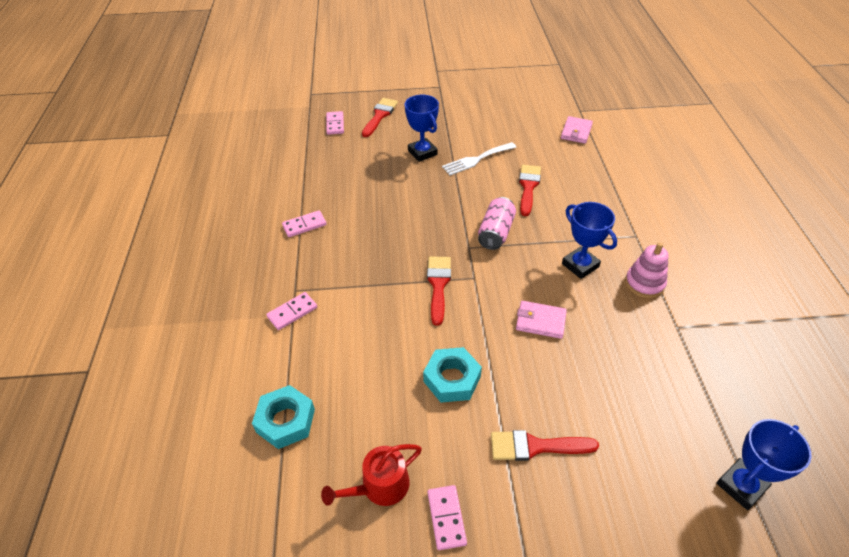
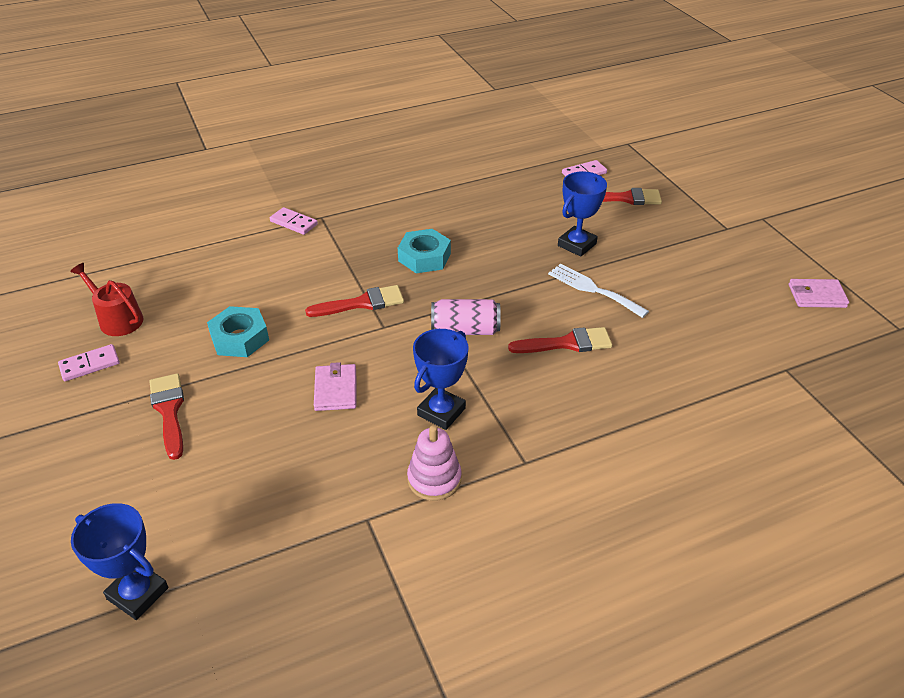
camera: 70 degrees right, 5 degrees down
(285, 421) = (175, 252): turquoise nut -> turquoise nut (424, 257)
(304, 225) = (410, 198): pink domino -> none
(576, 132) = (726, 372): pink wallet -> pink wallet (816, 296)

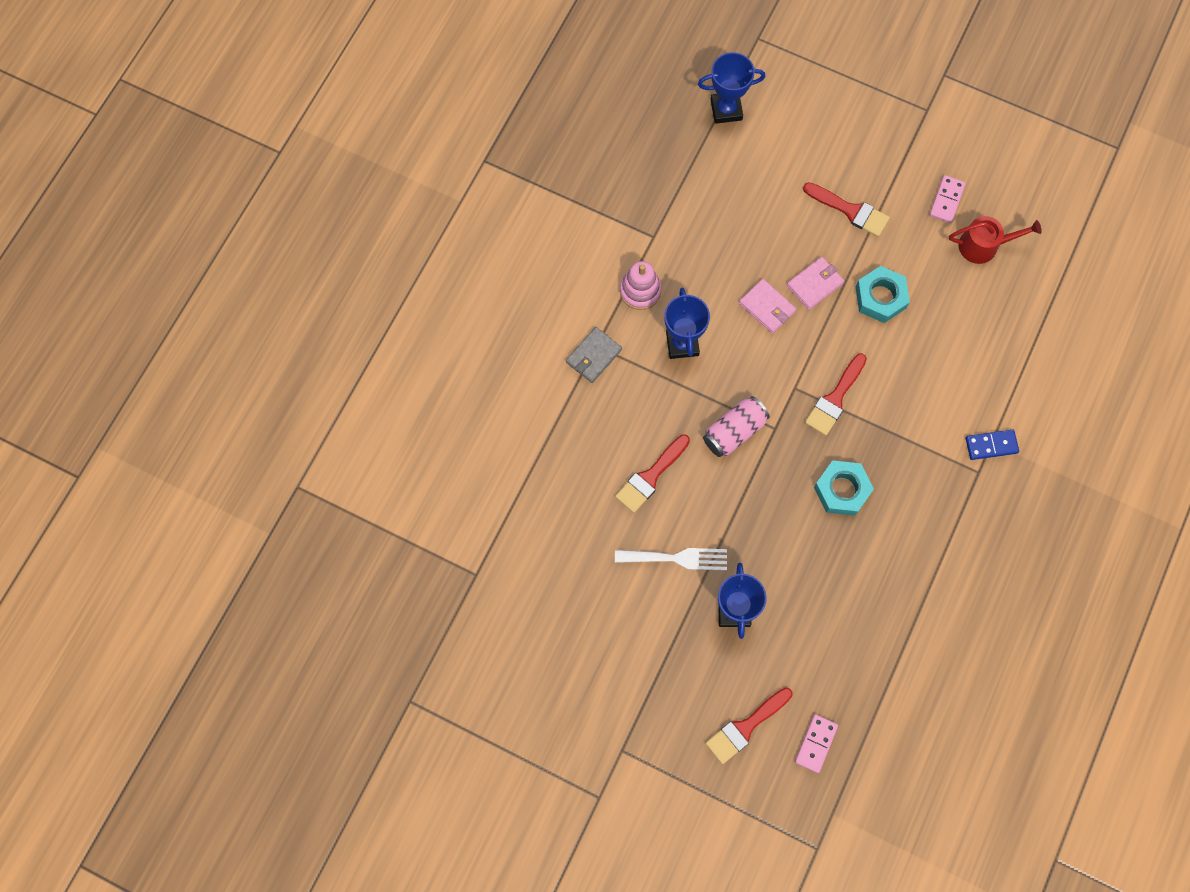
camera: 140 degrees right, 30 degrees up
(293, 223) = (991, 445): pink domino -> blue domino
(536, 455) = (593, 356): none -> grey wallet
(816, 296) = (494, 697): pink wallet -> pink wallet (815, 284)

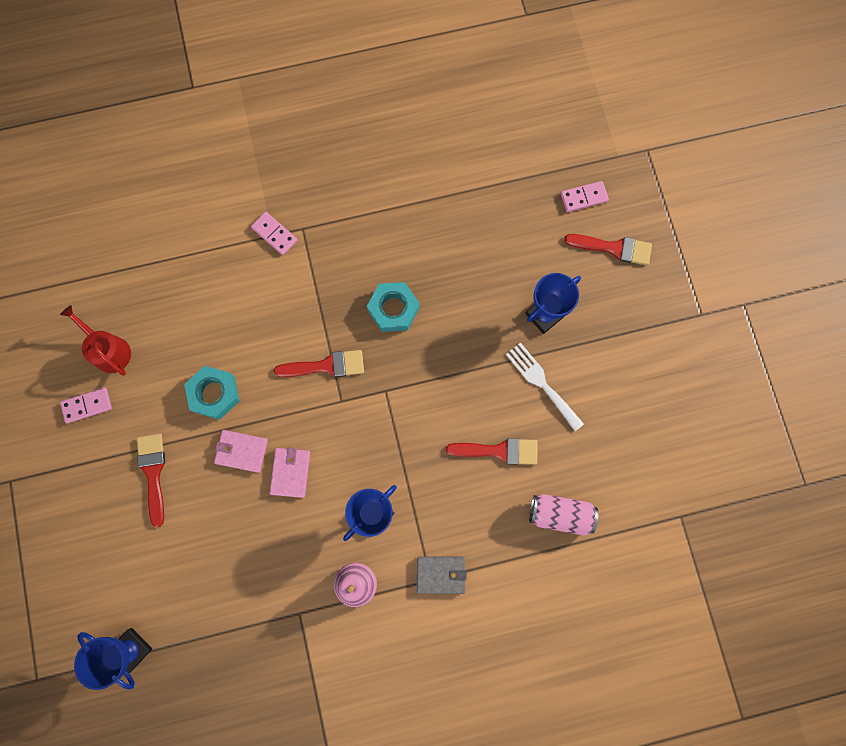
camera: 130 degrees left, 5 degrees up
(734, 431) = (412, 418): pink can -> pink can (560, 515)
(991, 445) = (274, 234): blue domino -> pink domino

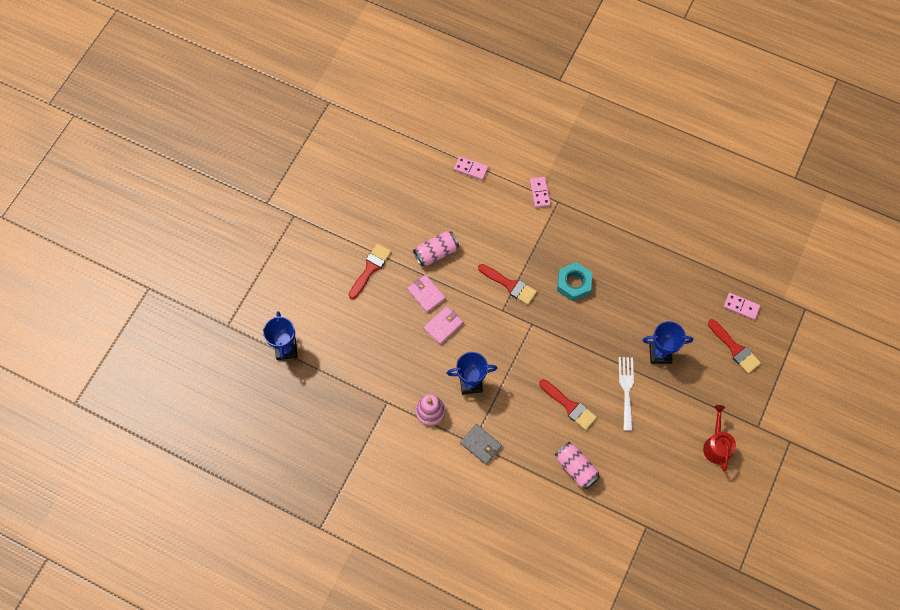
camera: 40 degrees right, 10 degrees down
(87, 405) = (364, 207): pink domino -> pink domino (471, 169)
(108, 350) = (399, 187): red watering can -> red watering can (716, 445)
(214, 394) = (436, 253): turquoise nut -> pink can

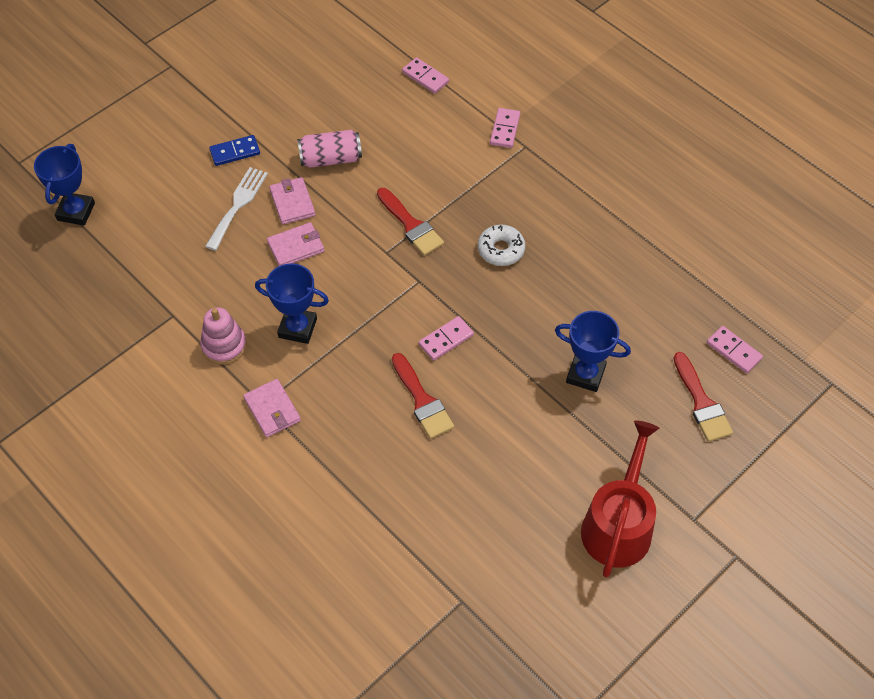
camera: 20 degrees right, 10 degrees down
(370, 269) = (235, 152): red brush -> blue domino
(481, 445) = (272, 410): grey wallet -> pink wallet
(566, 359) = (446, 339): none -> pink domino
(574, 284) = (501, 249): turquoise nut -> white donut
(576, 468) = (393, 485): pink can -> none
(626, 389) = (515, 405): white fork -> white fork (238, 205)
(716, 445) = (618, 524): red watering can -> red watering can, size x1.54

